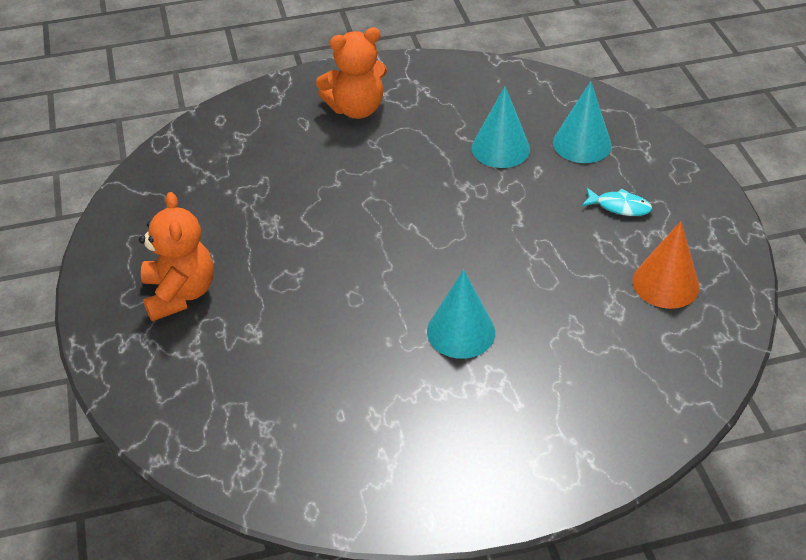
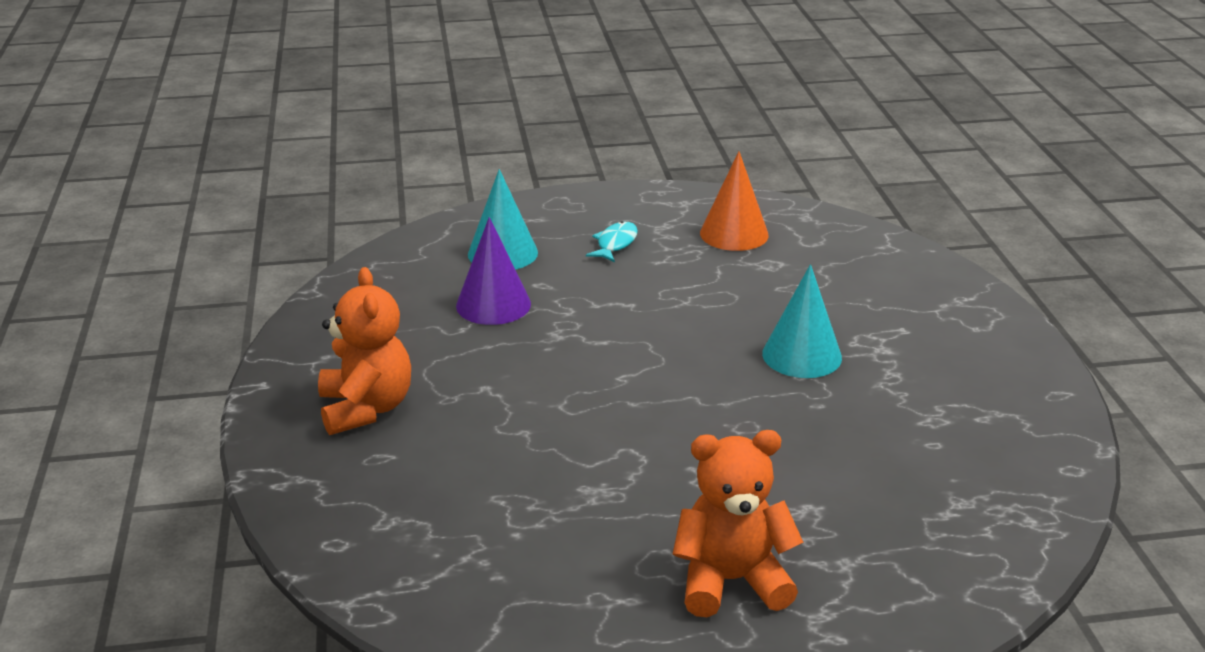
camera: 85 degrees left, 15 degrees down
(500, 148) = (493, 304): turquoise cone -> purple cone

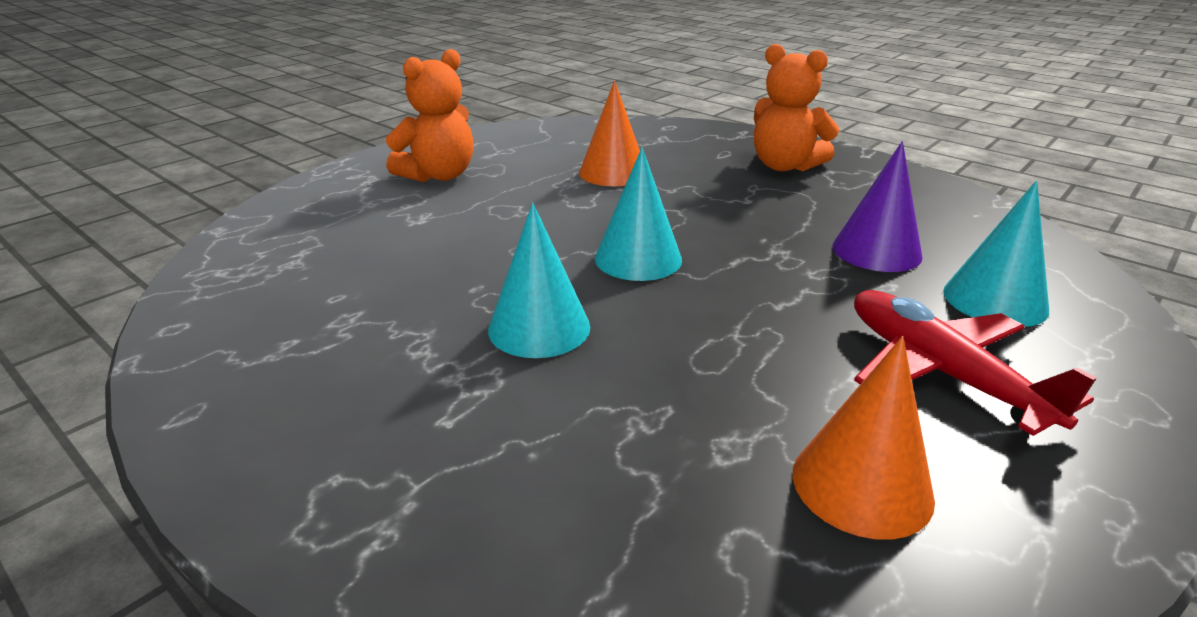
camera: 140 degrees right, 0 degrees up
(539, 485) = (613, 173): none -> orange cone
(615, 244) = (942, 373): turquoise fish -> red plane
(668, 374) = (638, 259): none -> turquoise cone

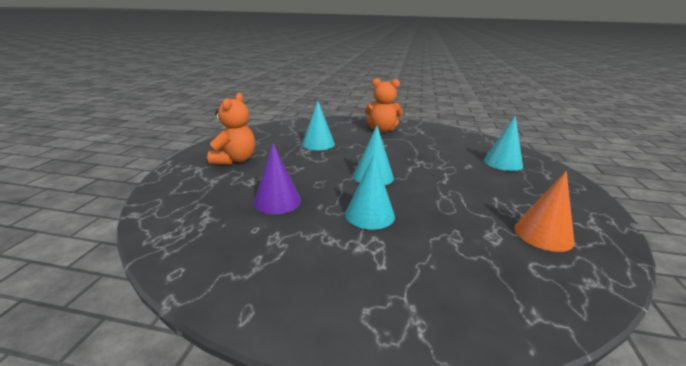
camera: 30 degrees left, 5 degrees down
(613, 173) = (318, 144): orange cone -> turquoise cone
(876, 251) = (450, 154): purple cone -> purple cone (277, 201)
(942, 373) = (518, 190): red plane -> none

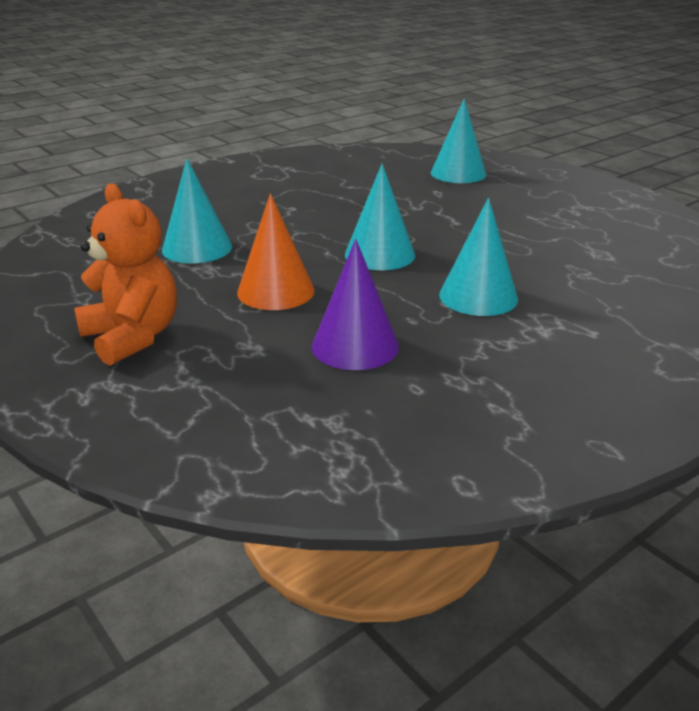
camera: 50 degrees left, 5 degrees up
(382, 129) = (232, 186): orange teddy bear -> none
(543, 234) = (622, 231): orange cone -> orange cone (276, 291)

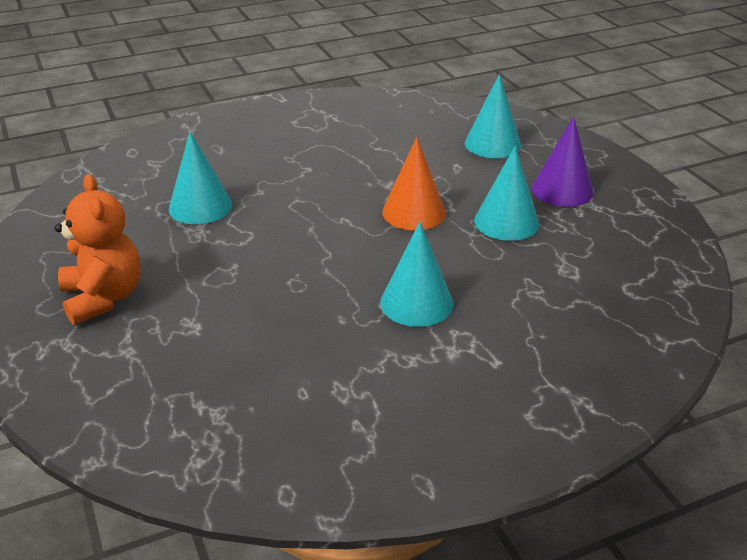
camera: 15 degrees right, 5 degrees up
(276, 291) = (242, 267): orange cone -> orange cone (414, 212)
(355, 346) = (276, 339): purple cone -> purple cone (562, 190)
(379, 254) = (356, 238): turquoise cone -> turquoise cone (506, 222)

